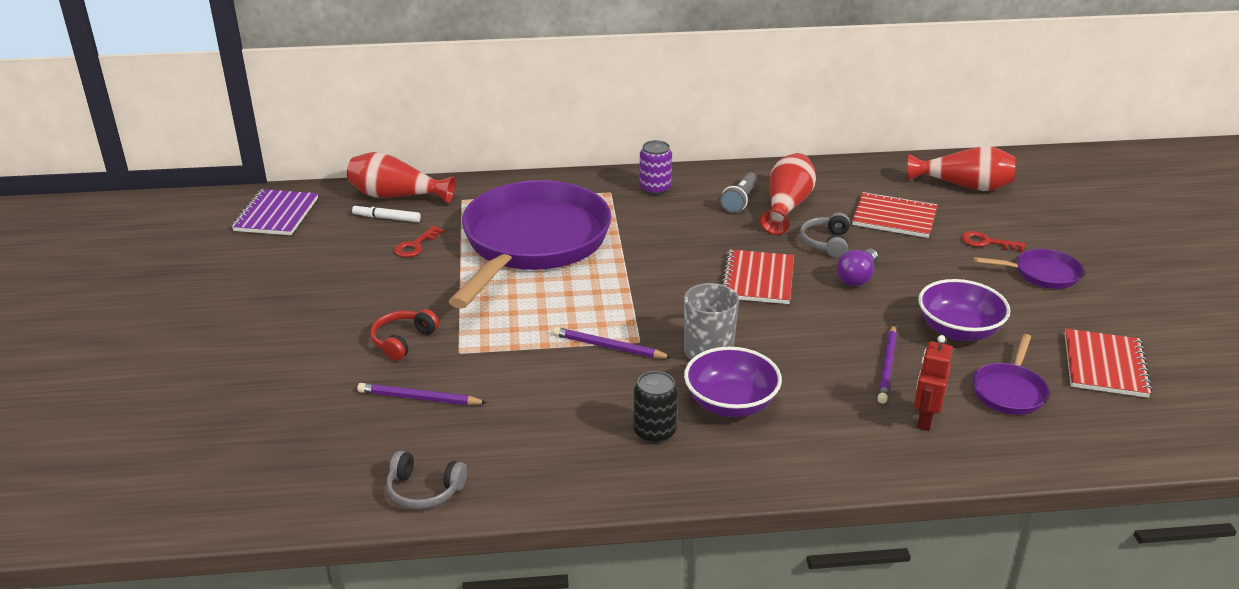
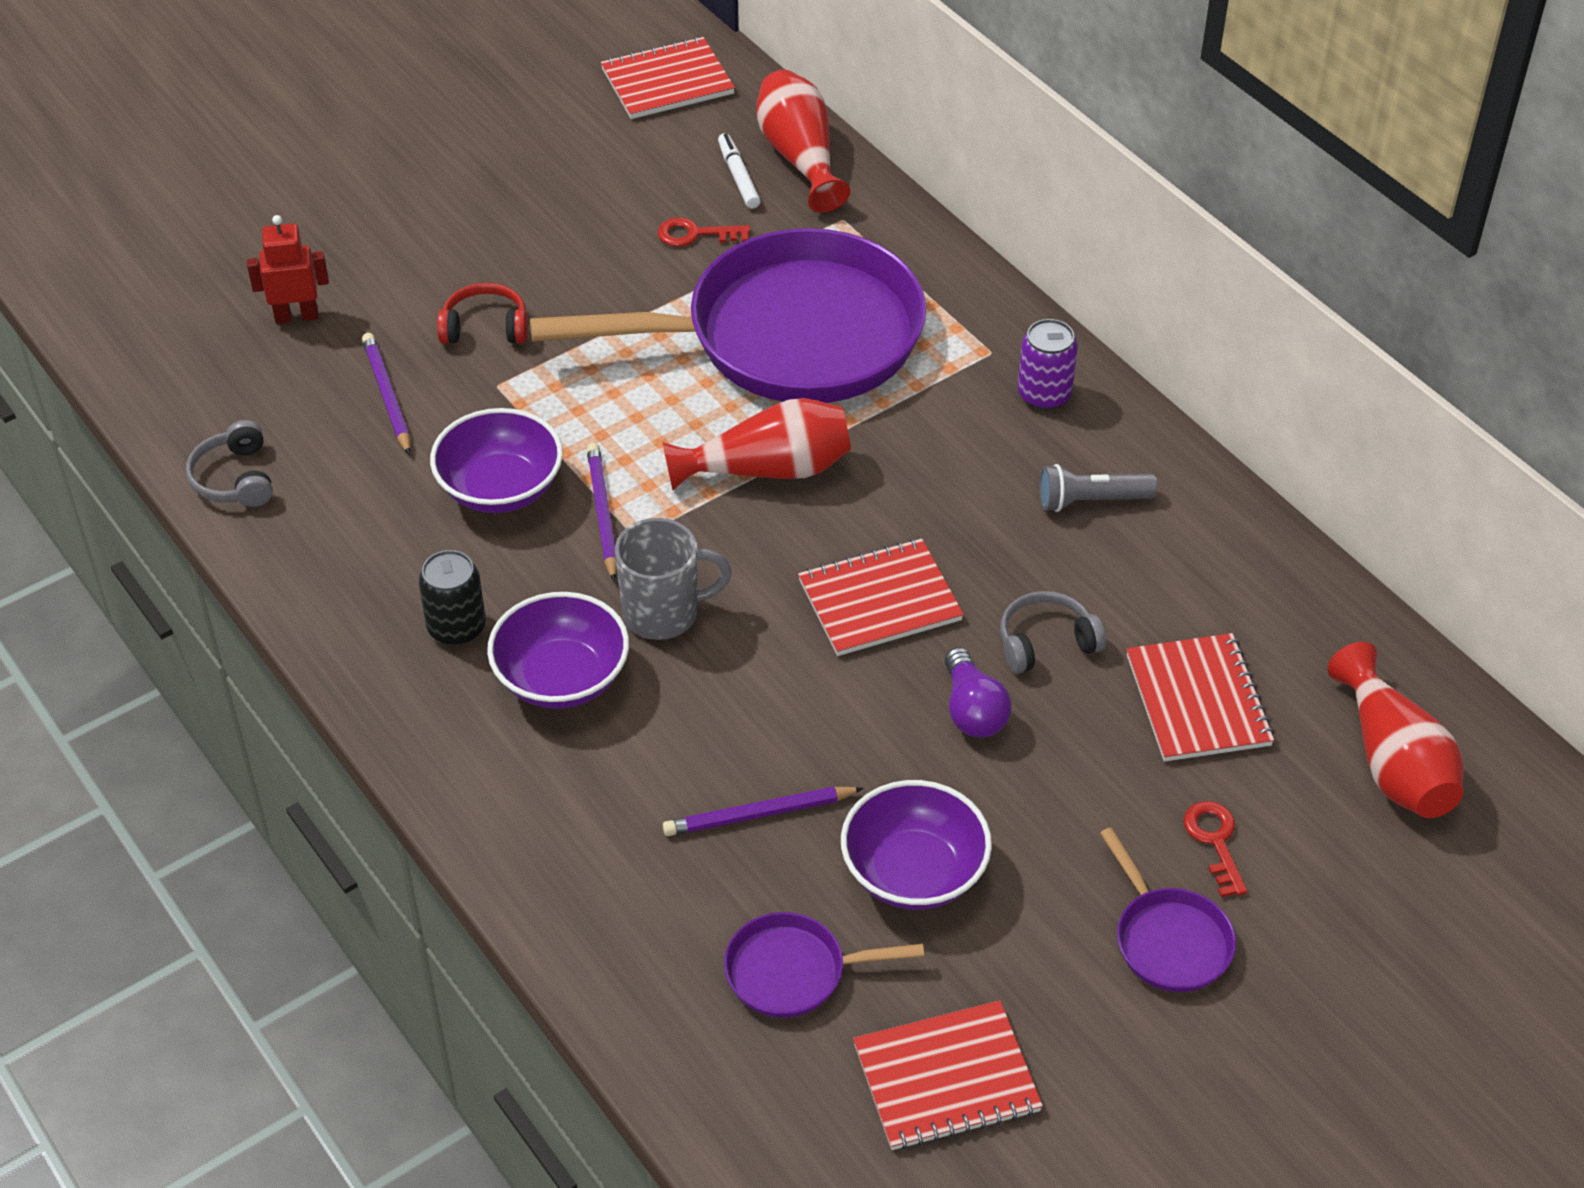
camera: 60 degrees right, 15 degrees up
(276, 215) = (667, 82): purple notebook -> red notebook
(550, 378) = (500, 488): none -> purple bowl
(787, 206) = (1121, 560): red vase -> red vase (768, 470)
(857, 277) = (972, 710): purple light bulb -> purple light bulb turned 105 degrees counterclockwise
(925, 419) = (660, 891): red robot -> red robot (296, 316)

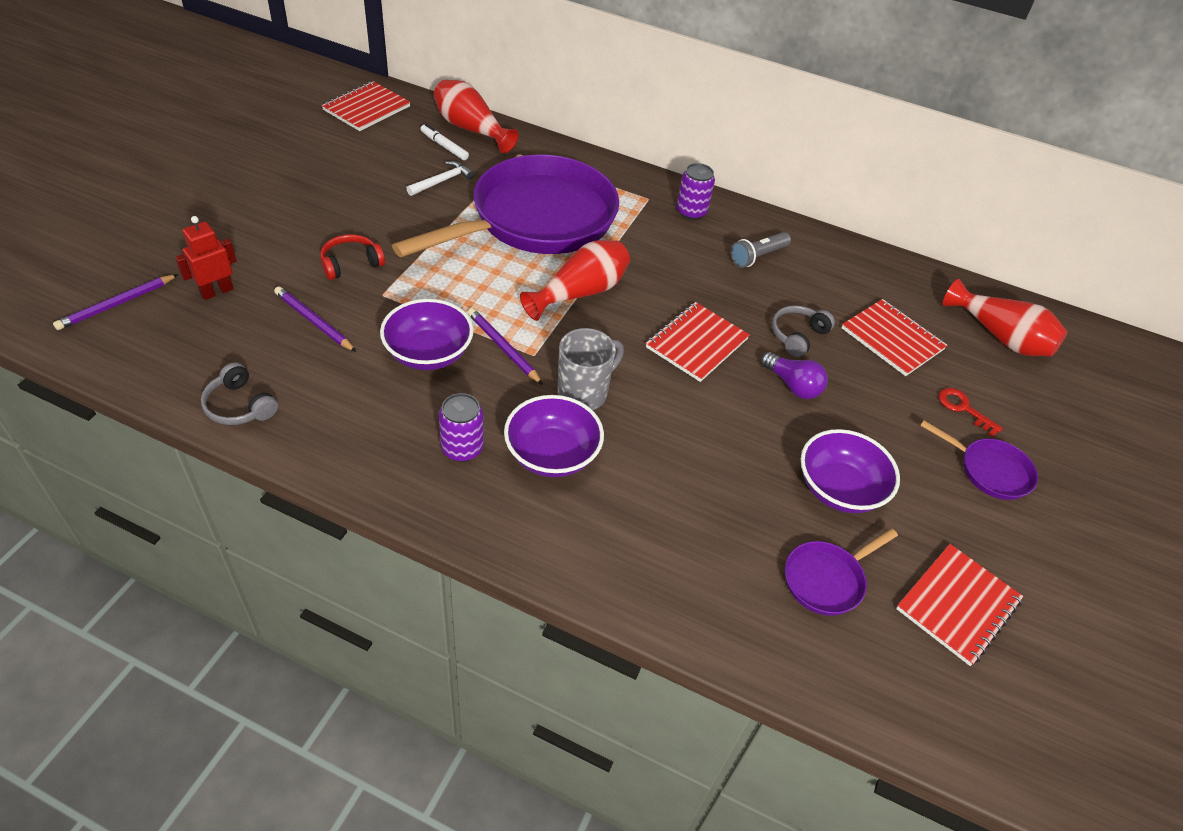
camera: 35 degrees left, 0 degrees up
(456, 627) = (462, 448): black can -> purple can
(695, 234) = (442, 181): red key -> white hammer
(759, 814) = (731, 491): purple pencil -> purple pencil (117, 304)

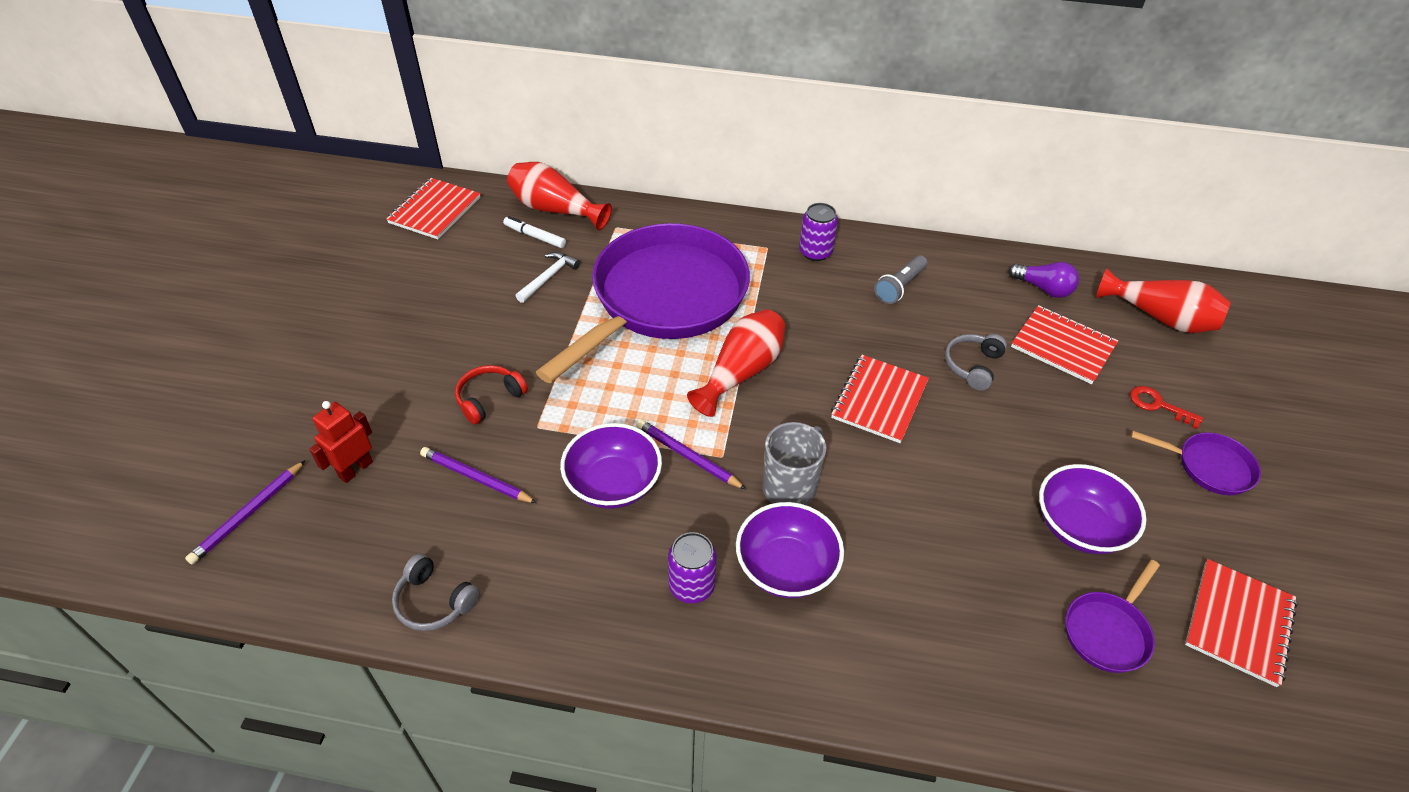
camera: 10 degrees left, 0 degrees up
(792, 385) = (990, 422): purple light bulb -> purple light bulb (1043, 288)

